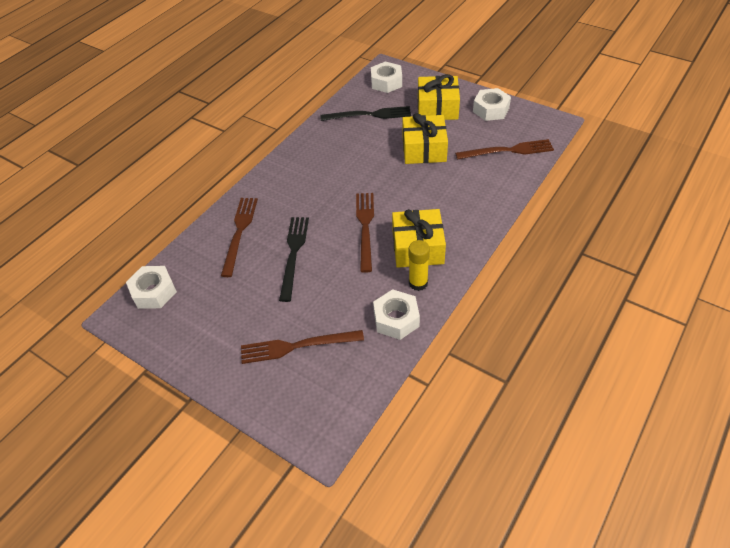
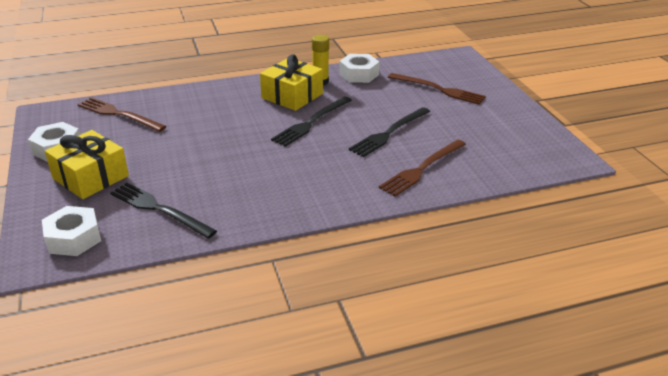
camera: 145 degrees left, 15 degrees down
(154, 292) = (535, 162): white nut -> none
(365, 228) = (311, 122): brown fork -> black fork
(424, 149) = (173, 149): yellow gift -> none

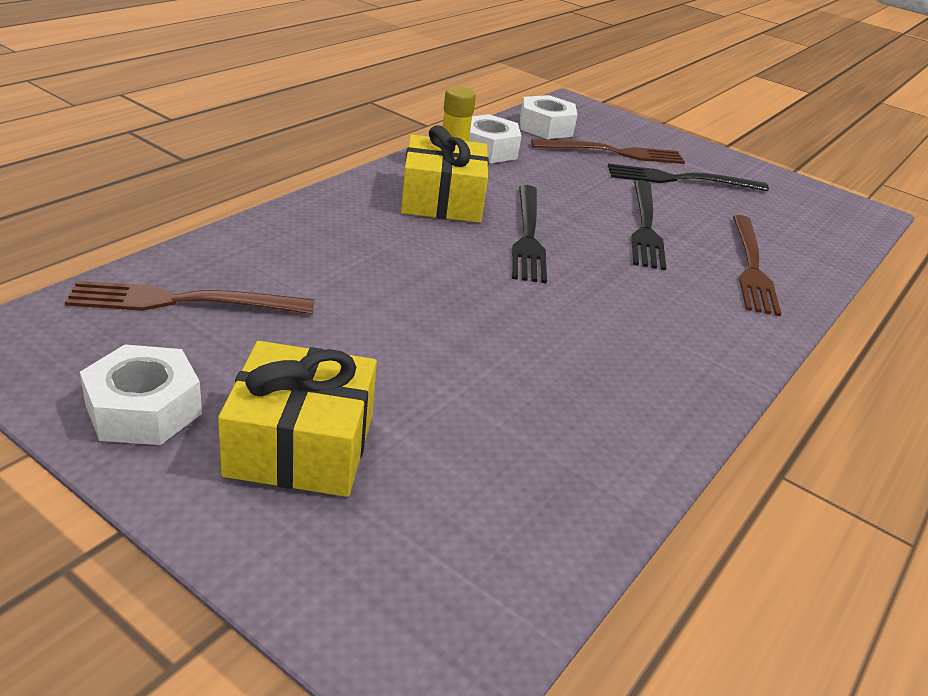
camera: 40 degrees left, 0 degrees up
(74, 238) = (445, 586): white nut -> white nut (546, 127)
(159, 209) = (514, 459): black fork -> black fork (680, 179)

